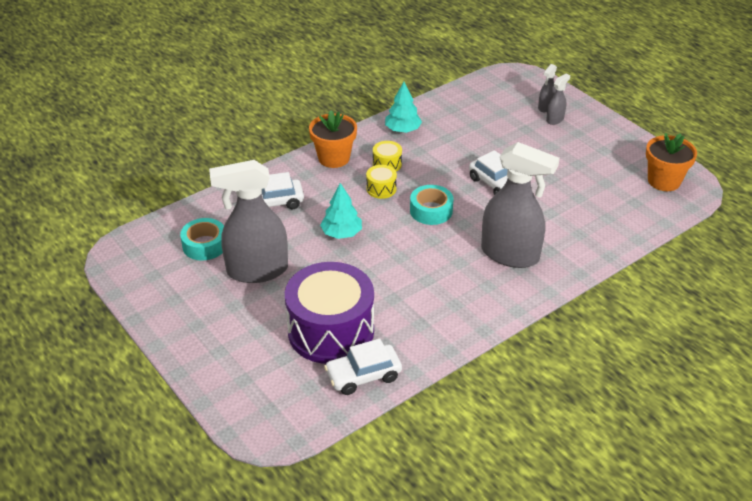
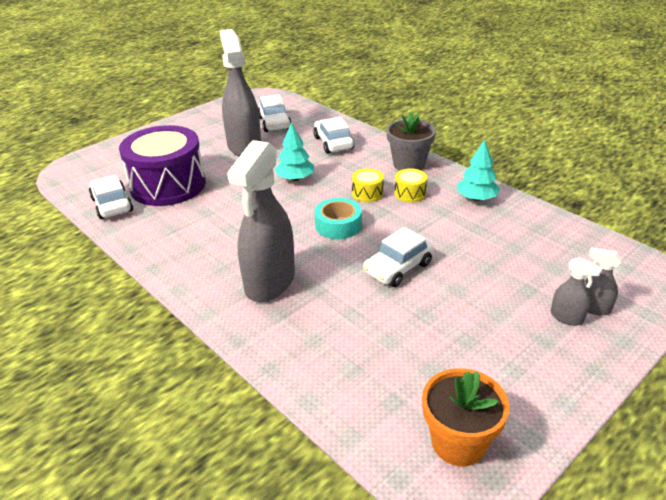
camera: 85 degrees right, 5 degrees down
(204, 245) = (274, 123): turquoise tape -> white car
(334, 158) = (409, 164): orange flower pot -> grey flower pot

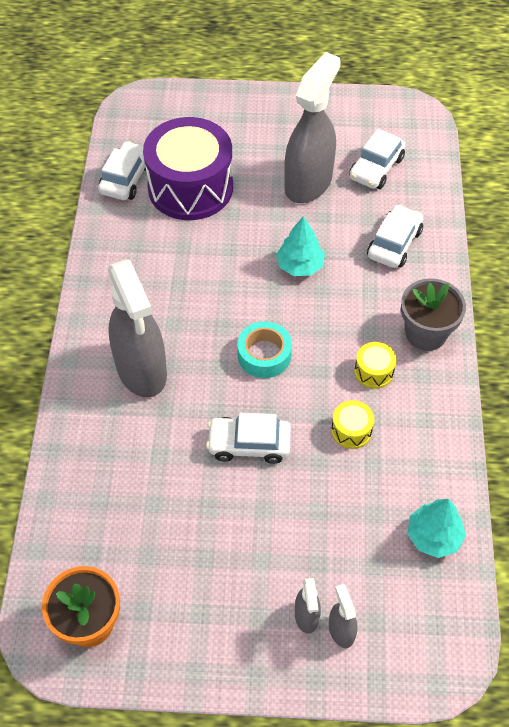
camera: 45 degrees right, 20 degrees up
(270, 282) = (141, 370): grey spray bottle -> grey spray bottle turned 90 degrees counterclockwise
(367, 193) = (337, 338): yellow drum -> yellow drum (351, 430)
(476, 198) = (425, 431): turquoise tree -> turquoise tree (433, 536)

